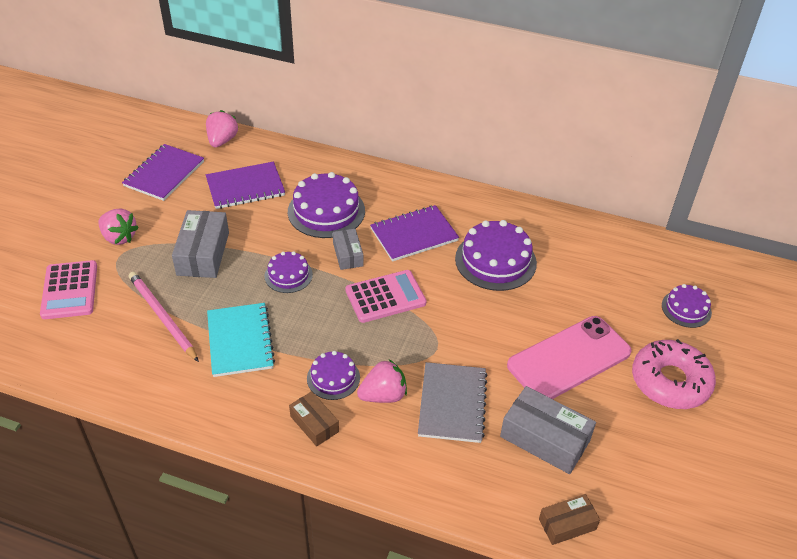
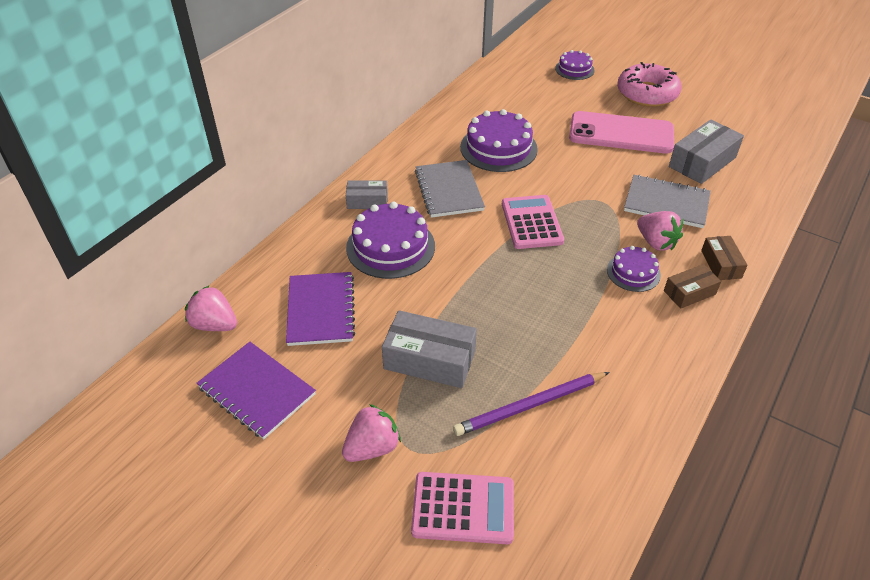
camera: 75 degrees left, 0 degrees up
(162, 317) = (530, 405): pink pencil -> purple pencil
(240, 341) = (577, 337): turquoise notebook -> none
(288, 275) = (485, 288): purple cake -> none
(348, 254) = (465, 239): grey box -> grey box (367, 201)
(383, 395) = (656, 242): pink strawberry -> pink strawberry turned 150 degrees clockwise
(414, 235) = (449, 190): purple notebook -> grey notebook
(567, 524) = (780, 168): brown box -> brown box (721, 264)
(569, 359) = (621, 133): pink phone -> pink phone turned 60 degrees counterclockwise

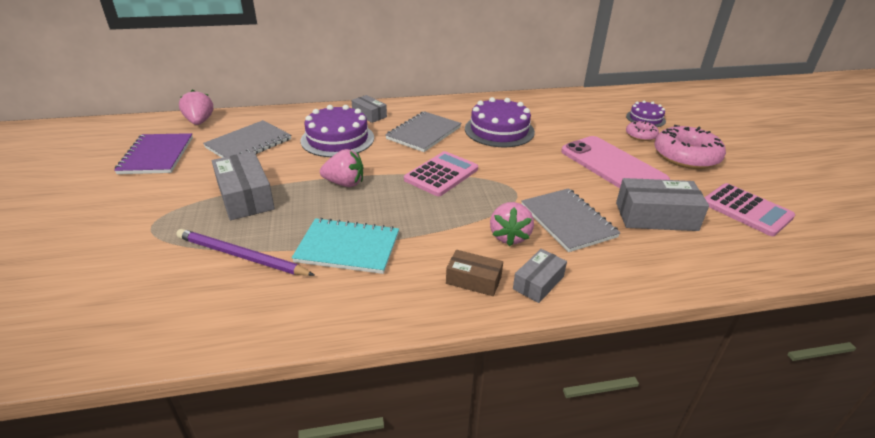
camera: 45 degrees right, 10 degrees down
(321, 310) = (249, 143): purple notebook -> grey notebook
(372, 447) = (140, 212): pink strawberry -> pink strawberry (344, 183)
(463, 508) = (108, 271): pink calculator -> pink calculator (746, 210)
(583, 335) = (348, 248): none -> turquoise notebook
(595, 90) = (641, 135): none -> pink donut
(633, 272) = (455, 241): purple cake -> none
(721, 264) = (538, 283): brown box -> grey box

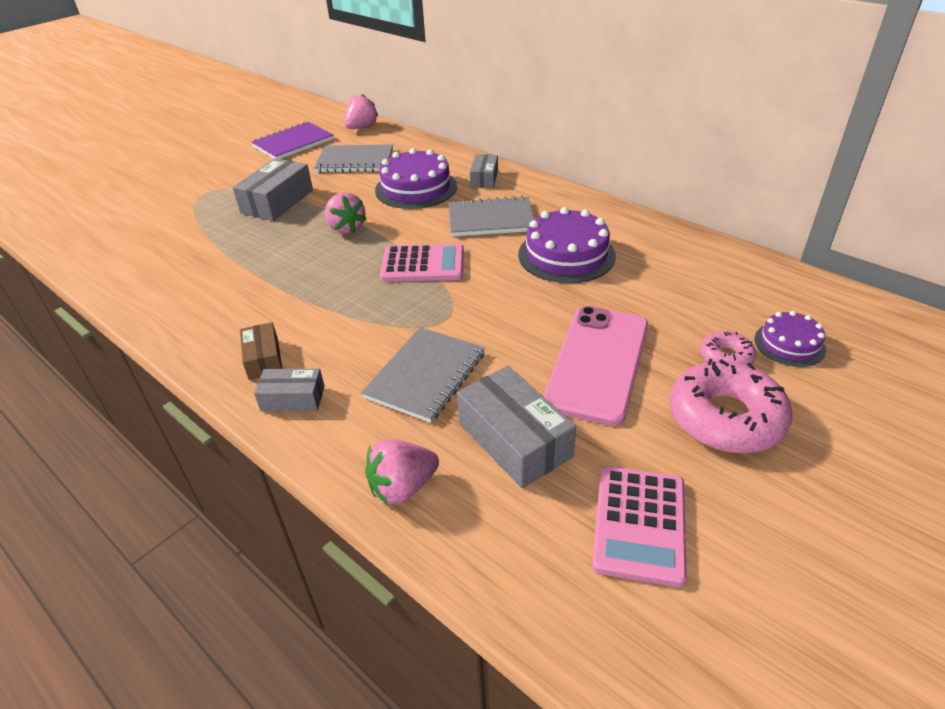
camera: 55 degrees right, 5 degrees up
(241, 256) = (201, 241): purple pencil -> none
(348, 248) = (253, 277): turquoise notebook -> none
(509, 236) = (355, 350): pink strawberry -> pink strawberry (402, 487)

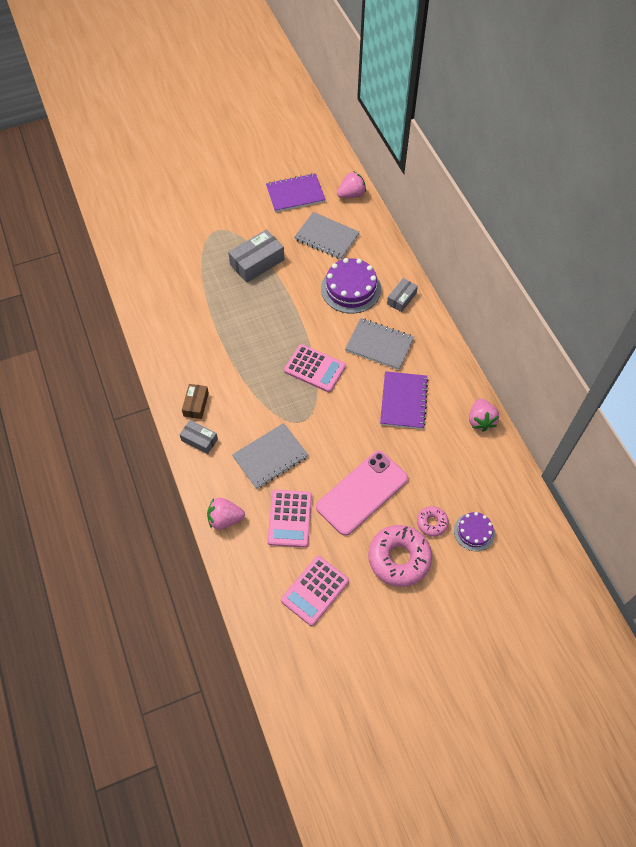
camera: 25 degrees right, 20 degrees up
(346, 228) = (287, 311): pink strawberry -> pink strawberry (480, 420)
(514, 439) = (290, 518): grey box -> pink calculator
(566, 255) = (403, 401): purple cake -> purple notebook

